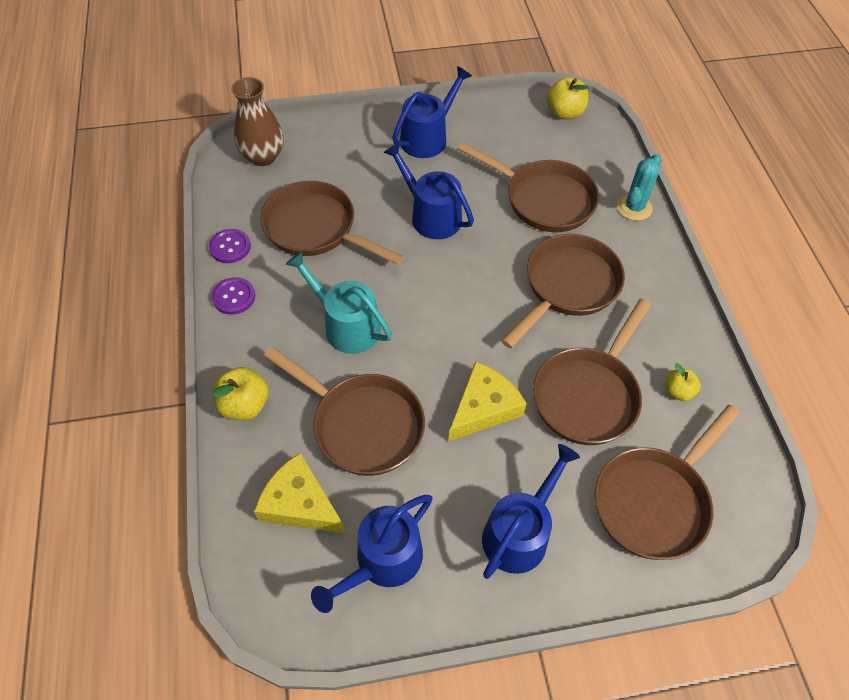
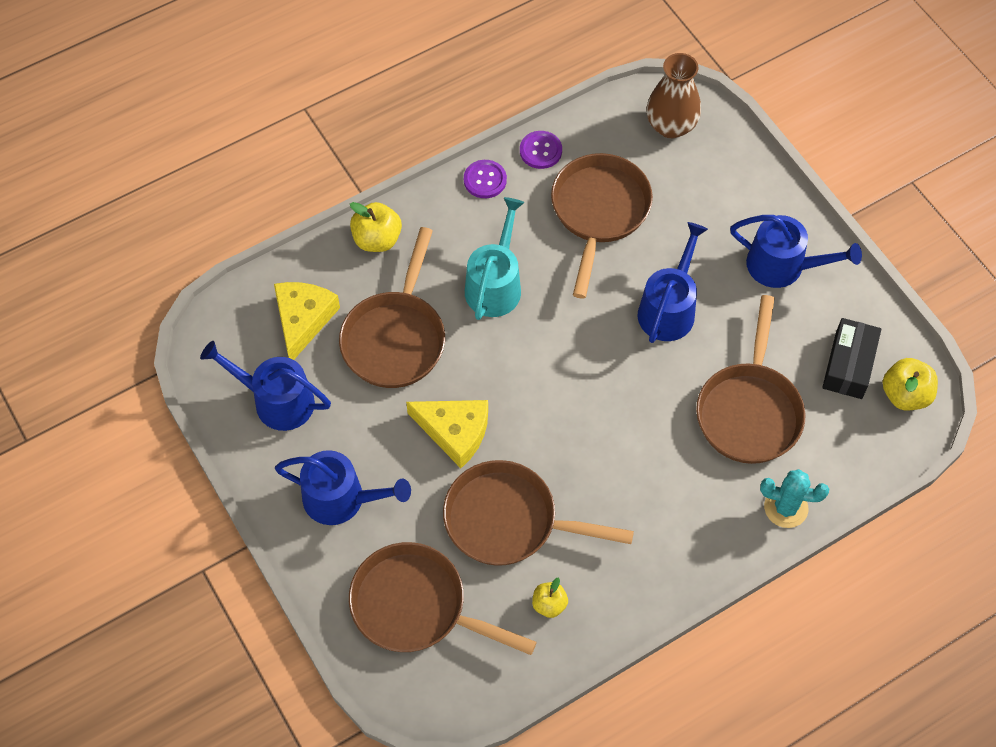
camera: 70 degrees right, 5 degrees up
(528, 132) = (848, 365): none -> black box
(567, 286) = (636, 467): brown pan -> none

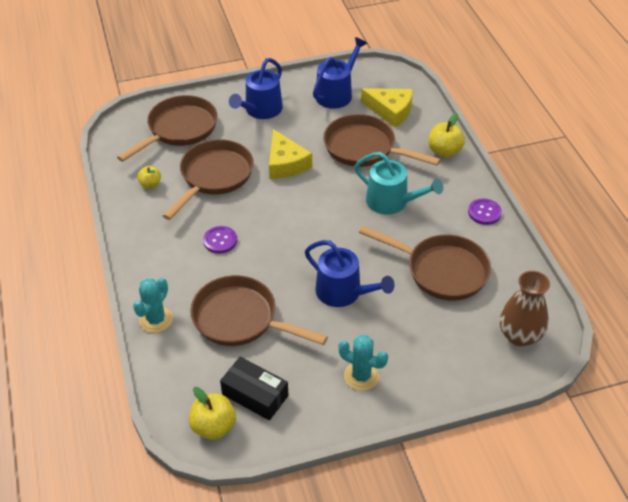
camera: 105 degrees right, 15 degrees down
(455, 432) = (286, 163): yellow cheese -> yellow cheese turned 60 degrees counterclockwise
(540, 151) = (506, 248): purple button -> purple button (220, 240)
(782, 266) = (361, 376): blue watering can -> turquoise cactus

